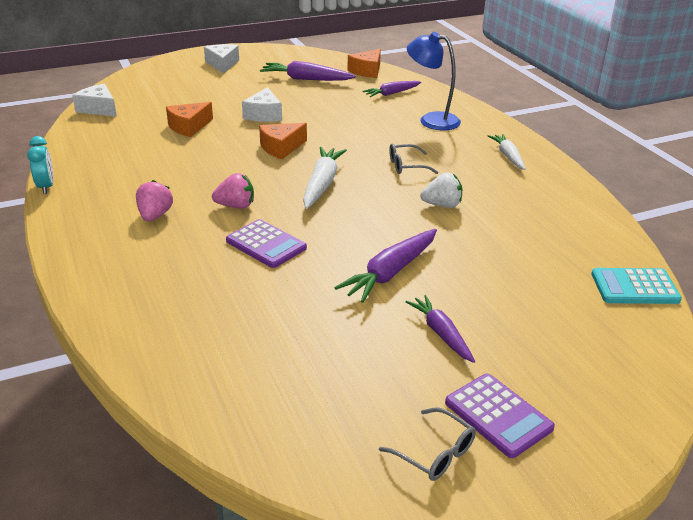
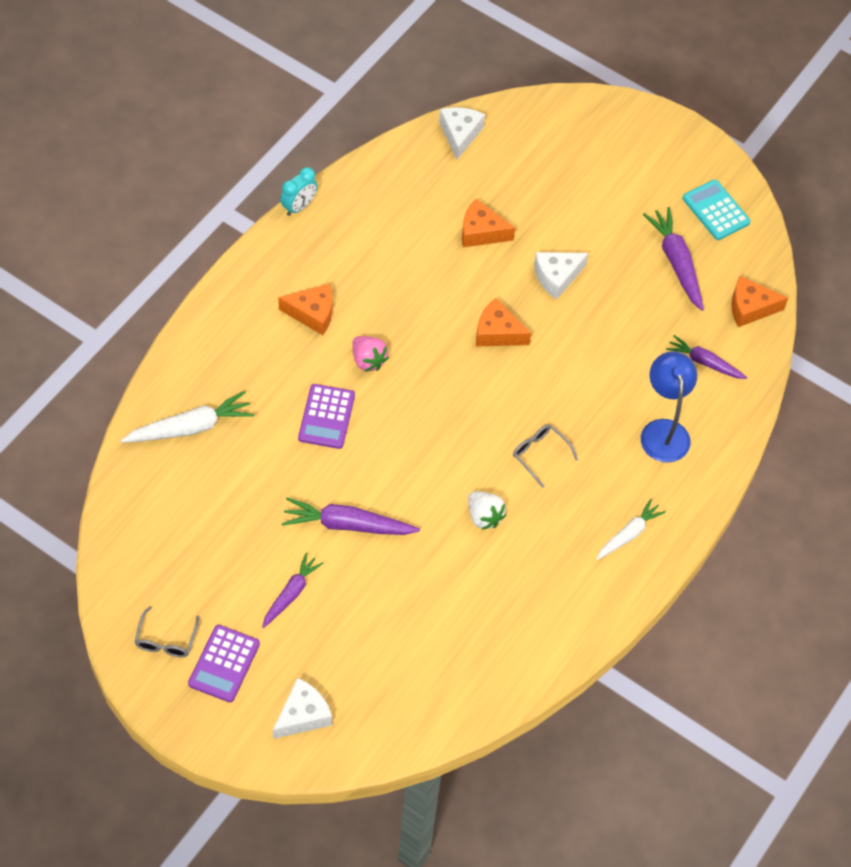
camera: 55 degrees right, 25 degrees up
(155, 216) = (312, 313): pink strawberry -> orange cheese
(222, 64) = (651, 162): white cheese -> white cheese (303, 715)
(322, 184) = (453, 403): white carrot -> white carrot (190, 427)
(634, 287) = (448, 712): turquoise calculator -> turquoise calculator (716, 210)

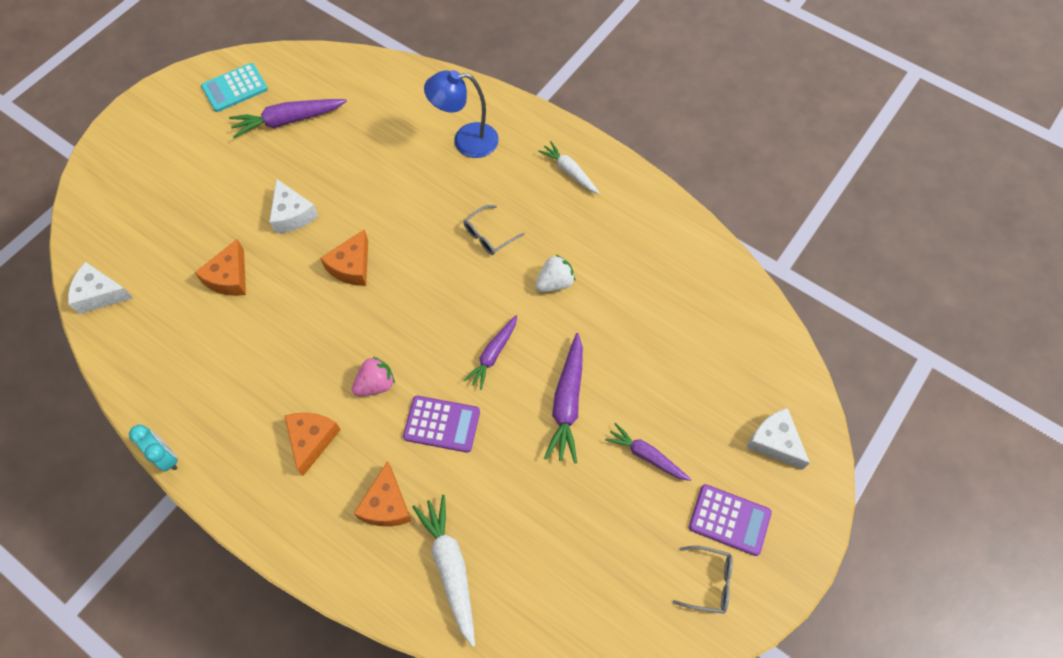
camera: 85 degrees left, 5 degrees up
(704, 362) = (397, 107): purple carrot -> purple carrot (493, 354)
(750, 308) = (343, 71): orange cheese -> orange cheese (386, 504)

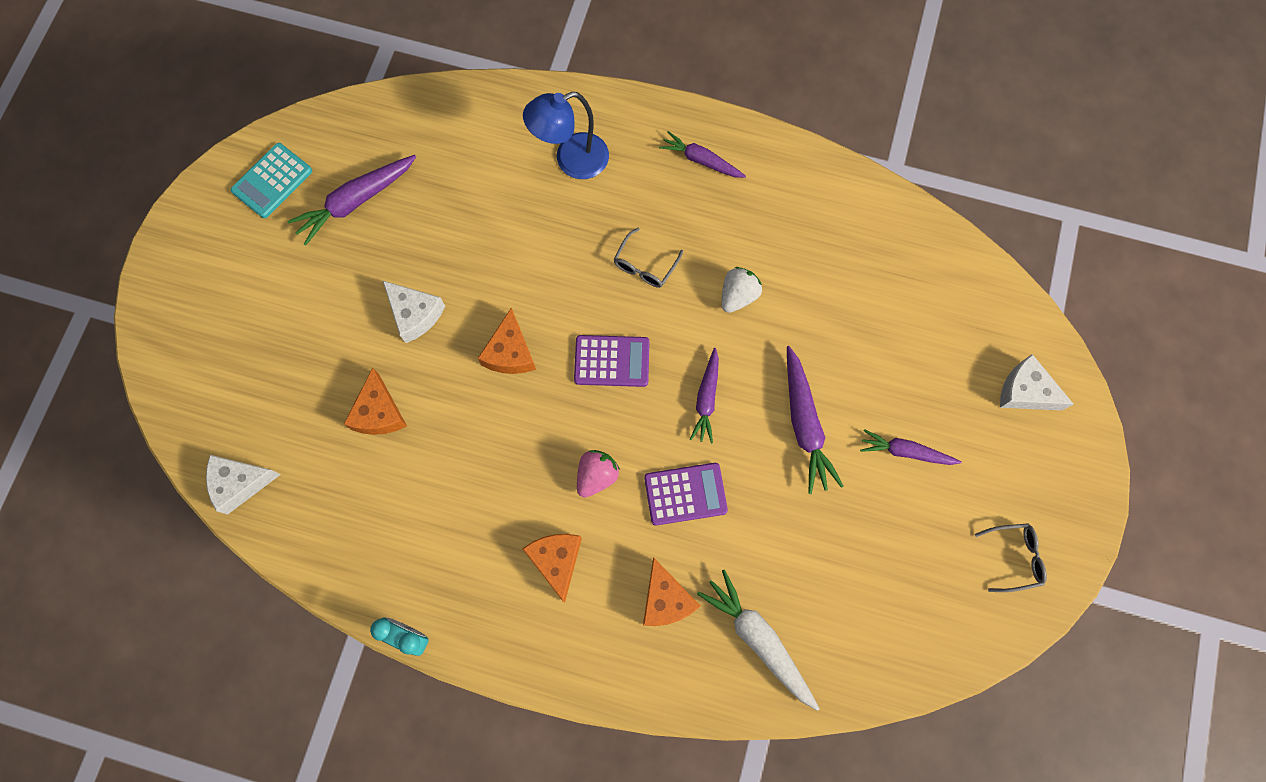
camera: 20 degrees left, 10 degrees up
(569, 171) = (701, 160): white carrot -> purple carrot
(729, 520) = (1011, 488): purple calculator -> purple calculator (612, 361)

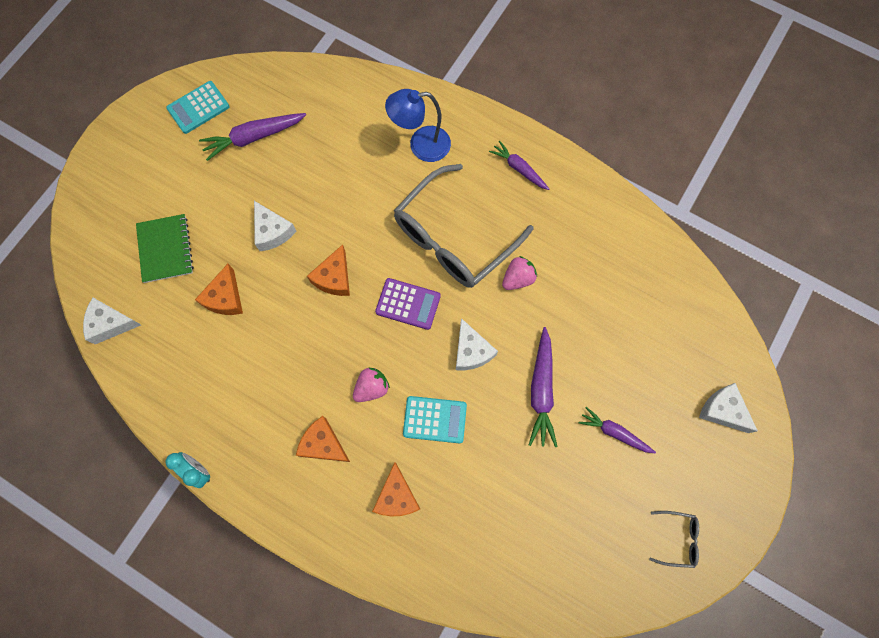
camera: 15 degrees right, 0 degrees up
(283, 371) = (165, 249): none -> green notebook
(556, 561) = (323, 444): orange cheese -> orange cheese turned 60 degrees counterclockwise
(645, 265) = (453, 238): grey glasses -> grey glasses, size x2.49
(685, 494) = (435, 419): purple calculator -> turquoise calculator
(706, 399) = (471, 351): purple carrot -> white cheese
(738, 296) = (518, 278): white strawberry -> pink strawberry
(758, 639) = (459, 547): white carrot -> none

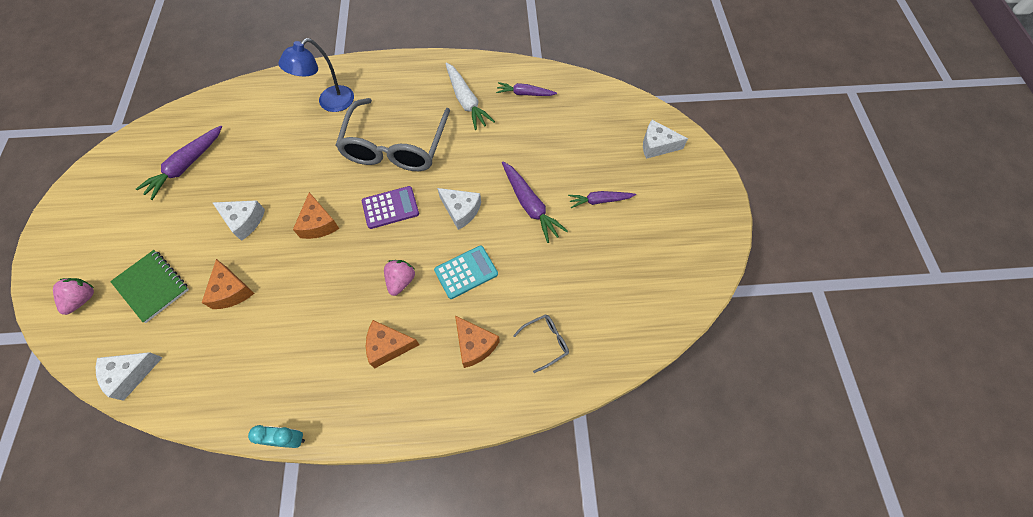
camera: 35 degrees left, 10 degrees down
(198, 108) = (122, 171): turquoise calculator -> none
(518, 278) = (461, 146): pink strawberry -> pink strawberry (83, 299)
(519, 169) = (413, 81): purple carrot -> purple carrot (525, 94)
(557, 228) = (466, 101): none -> white carrot
(677, 539) = (692, 240): grey glasses -> grey glasses (546, 342)

